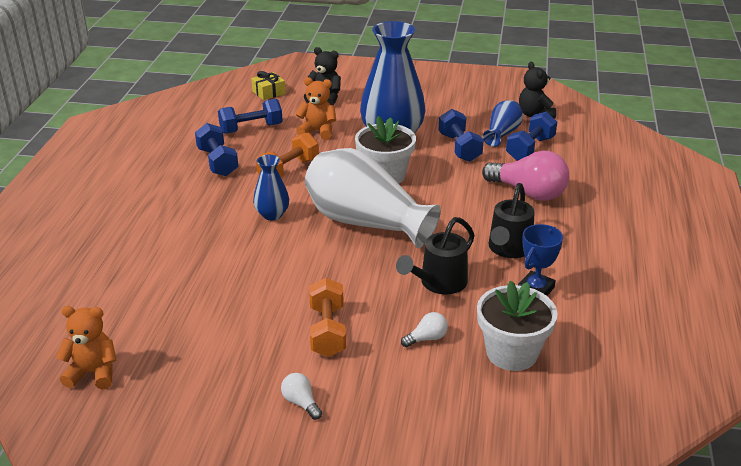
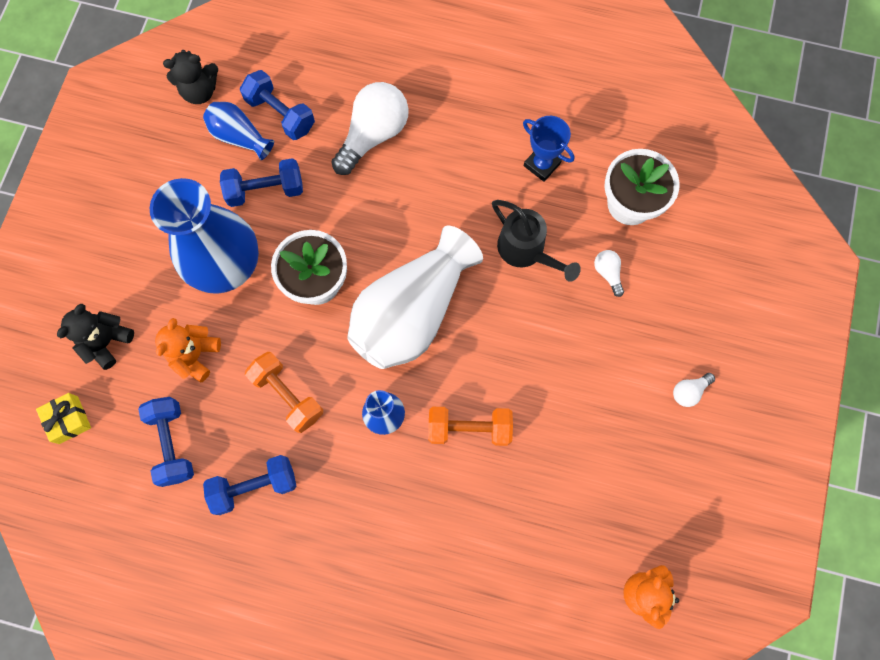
camera: 85 degrees left, 40 degrees up
(327, 331) = (593, 363): orange dumbbell -> orange dumbbell (469, 429)
(508, 249) = (475, 176): black watering can -> none
(529, 192) = (373, 135): pink light bulb -> white light bulb

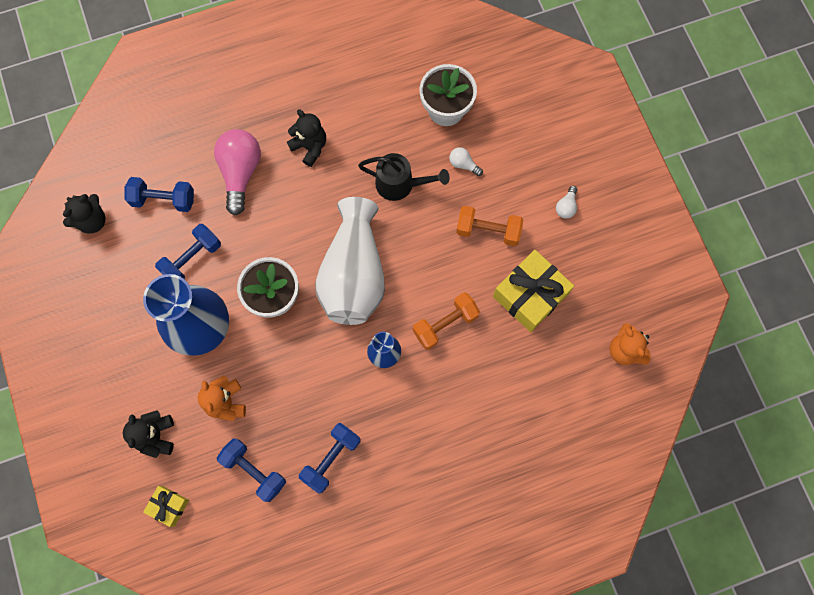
camera: 35 degrees left, 0 degrees up
(239, 137) = (145, 234): blue vase -> none
(287, 395) = (310, 385): orange dumbbell -> orange dumbbell (488, 230)
(373, 135) = (240, 173): white light bulb -> pink light bulb
(460, 153) = (310, 147): none -> black teddy bear
(541, 164) = (370, 120): blue trophy -> none
(582, 460) = (530, 295): none -> yellow gift

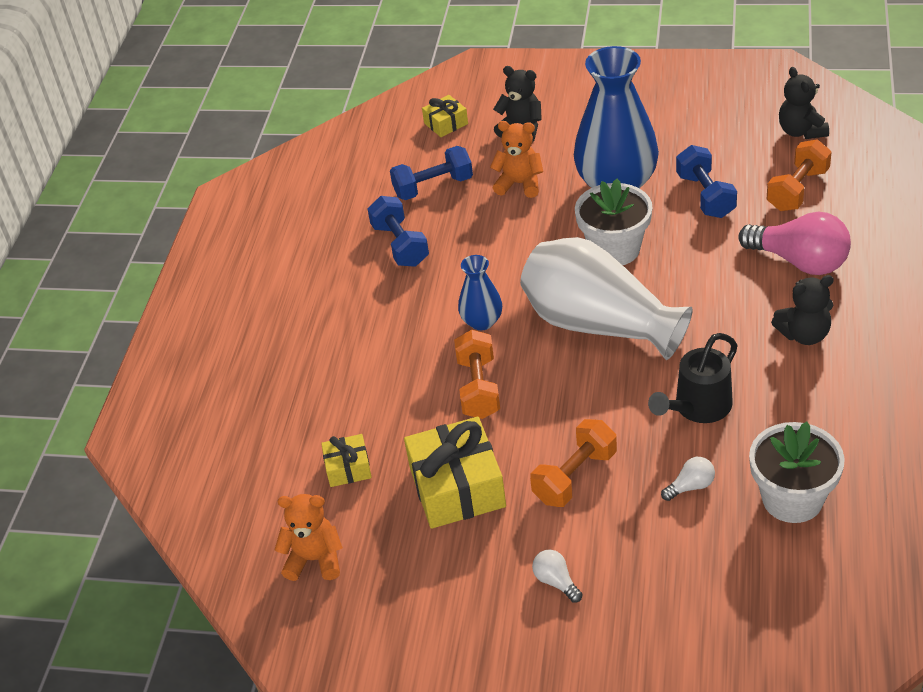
camera: 125 degrees right, 30 degrees down
(163, 200) = (797, 190): blue dumbbell -> orange dumbbell
(550, 371) = (348, 468): none -> yellow gift

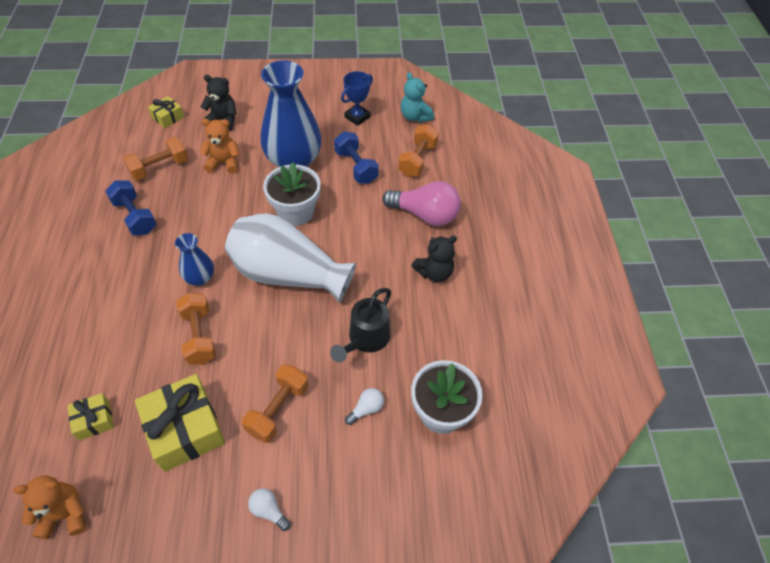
camera: 20 degrees left, 10 degrees up
(433, 187) = (159, 168): blue dumbbell -> orange dumbbell
(714, 130) = (357, 117): none -> blue trophy
(801, 131) = (415, 116): black teddy bear -> turquoise teddy bear

